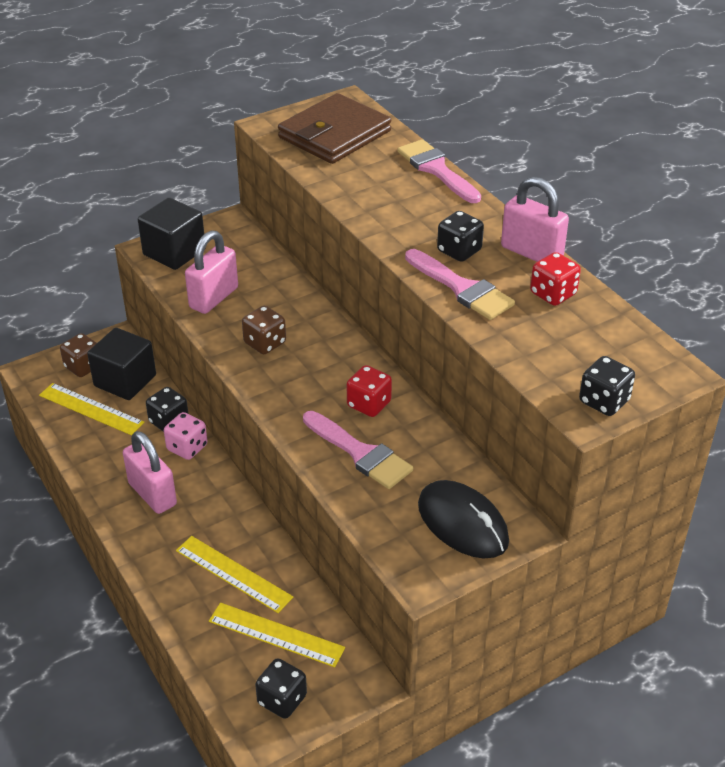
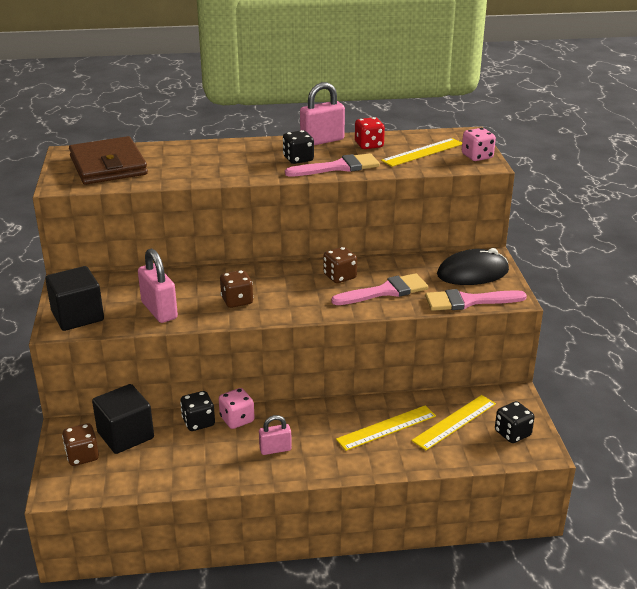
camera: 65 degrees left, 10 degrees down
(91, 409) = (143, 462): yellow ruler -> yellow ruler (423, 152)
(152, 494) = (275, 449): pink padlock -> pink padlock, size x0.60
(369, 404) = (340, 277): red dice -> brown dice
(436, 170) = (198, 145): pink brush -> pink brush (468, 301)
(604, 401) = (477, 156): black dice -> pink dice

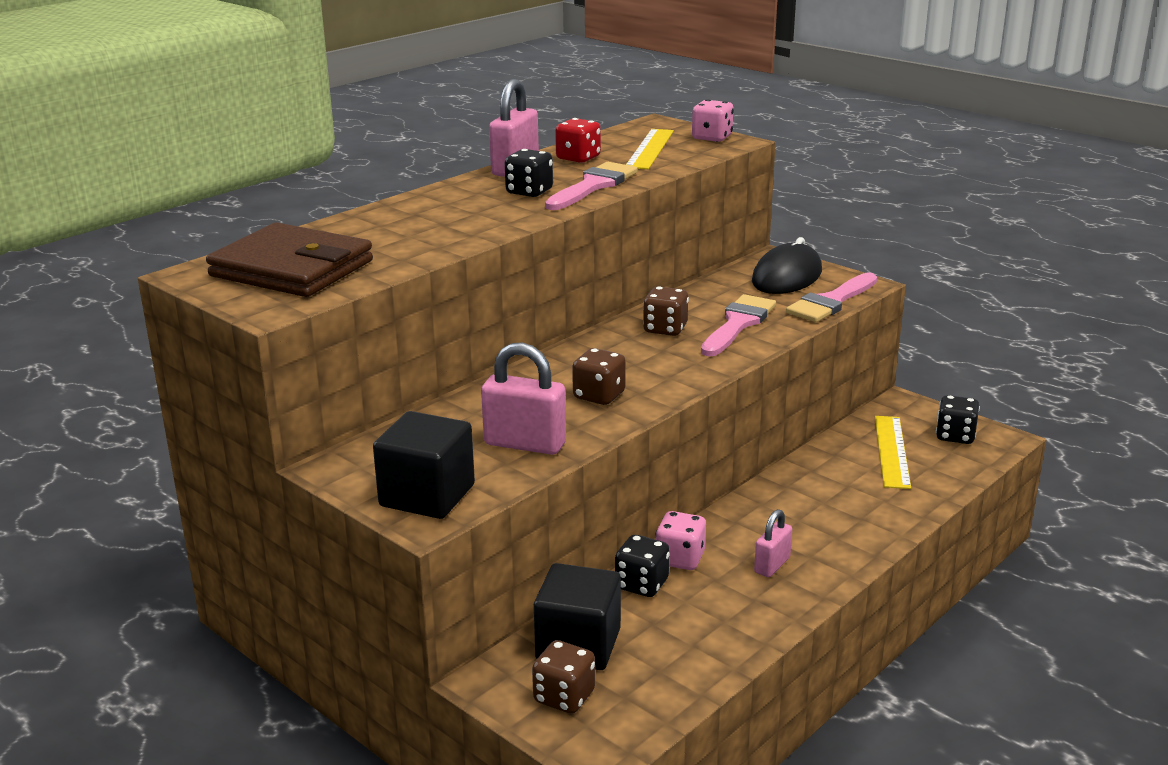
camera: 40 degrees left, 5 degrees down
(386, 427) = (841, 487): yellow ruler -> none

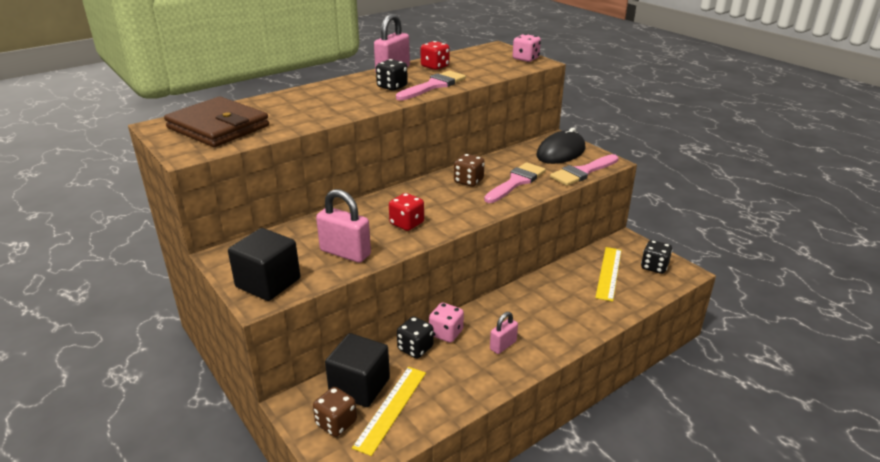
camera: 10 degrees right, 5 degrees up
(599, 396) = (407, 223): brown dice -> red dice
(650, 149) = (483, 63): yellow ruler -> yellow ruler (391, 408)

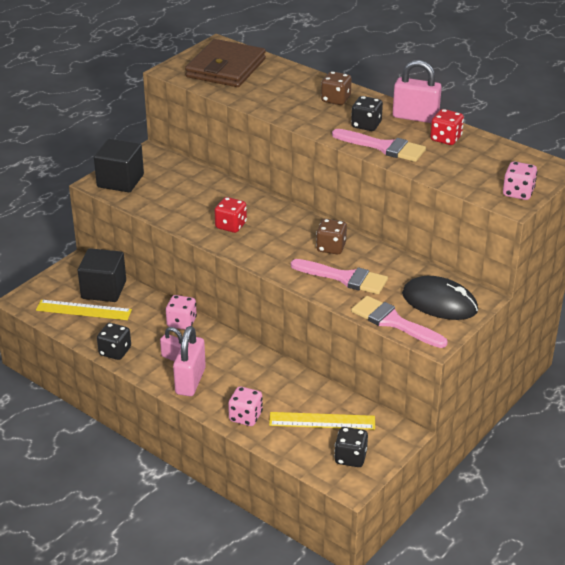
camera: 75 degrees right, 5 degrees up
(336, 423) = (63, 288): brown dice -> brown dice (335, 99)
(345, 253) = (172, 205): pink padlock -> pink padlock (190, 381)
(415, 348) = (156, 309): black dice -> black dice (115, 351)
(599, 313) = (245, 417): none -> pink dice

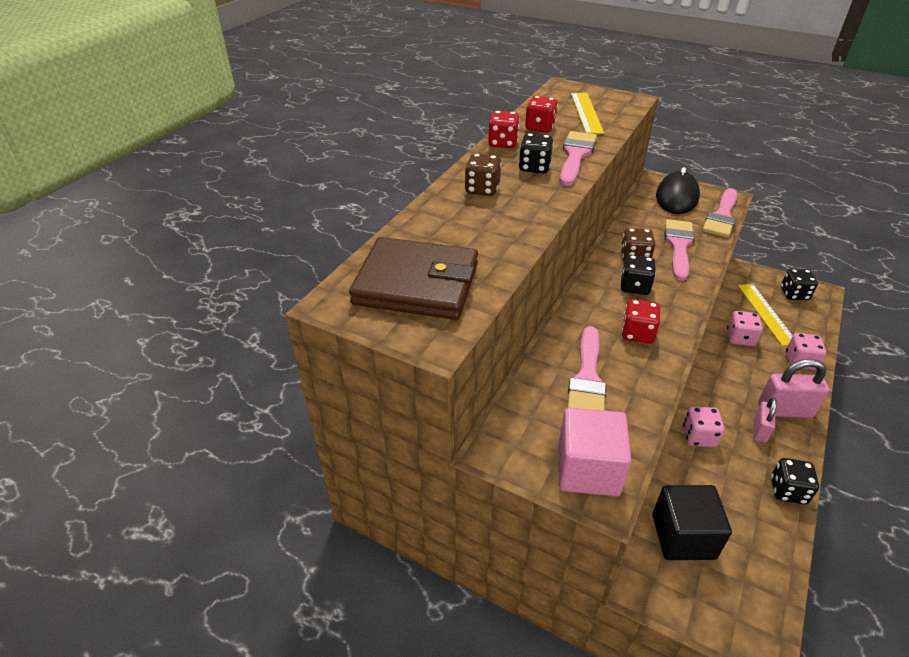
camera: 100 degrees left, 5 degrees up
(83, 310) = (736, 549): yellow ruler -> yellow ruler (586, 112)
(120, 181) = (588, 469): black cube -> pink cube
(194, 195) = (587, 378): none -> pink brush
(289, 238) = (634, 287): none -> black dice
(415, 117) = (503, 143): pink padlock -> red dice
(518, 193) = (614, 97): pink dice -> pink dice (740, 338)

